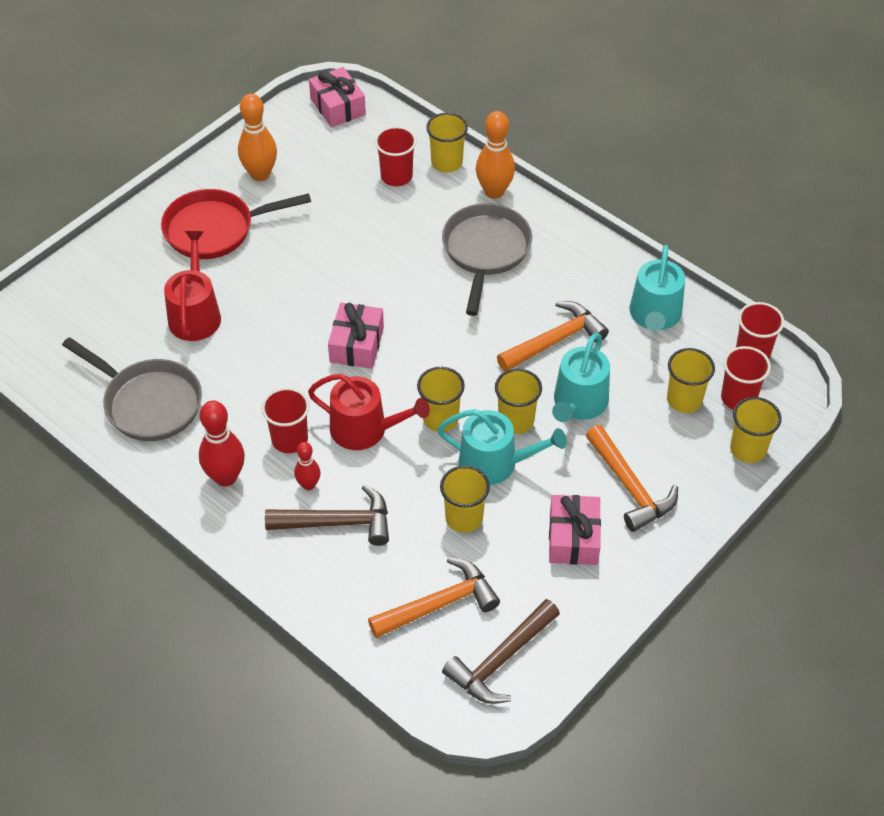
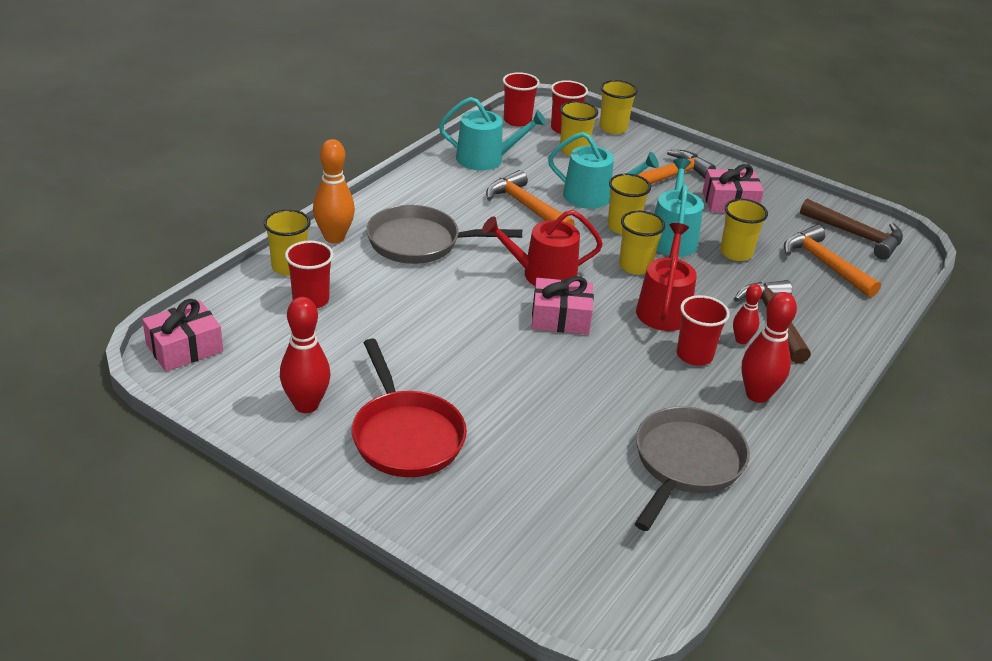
camera: 100 degrees left, 15 degrees down
(195, 314) = (546, 439): red watering can -> red watering can (542, 274)
(260, 174) = (306, 405): orange bowling pin -> red bowling pin

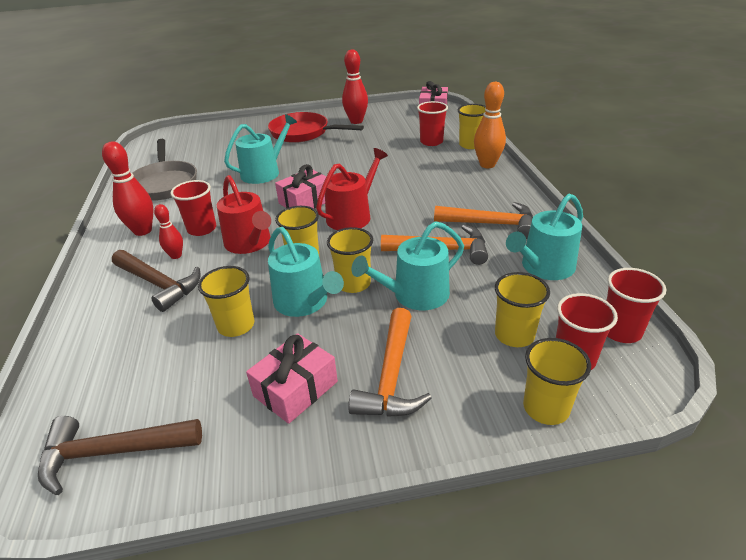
camera: 140 degrees right, 0 degrees up
(420, 242) = (447, 188): grey pan -> none
(549, 393) = (264, 172): none -> turquoise watering can
(824, 264) = (137, 374): orange hammer -> orange hammer (491, 224)

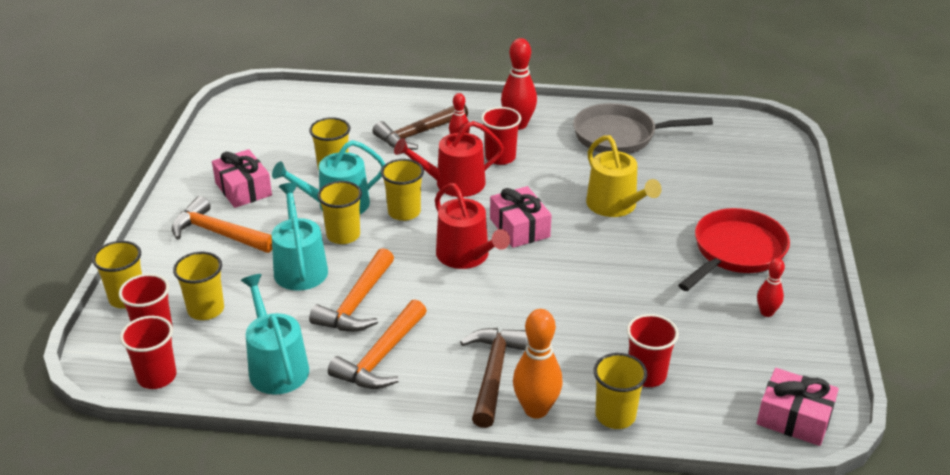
camera: 105 degrees right, 0 degrees up
(112, 452) = (250, 120): brown hammer -> brown hammer (493, 373)
(264, 172) = (615, 206): turquoise watering can -> yellow watering can
(356, 121) = (766, 312): red bowling pin -> red bowling pin, size x0.58

